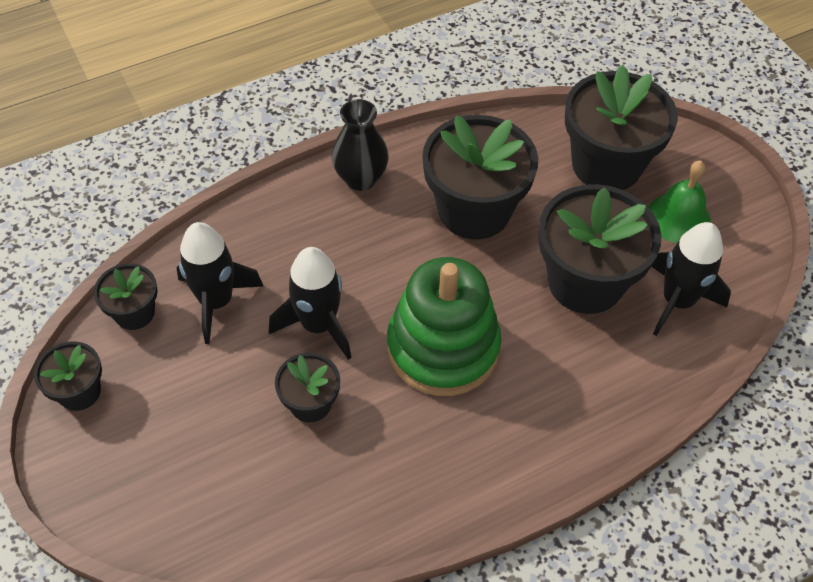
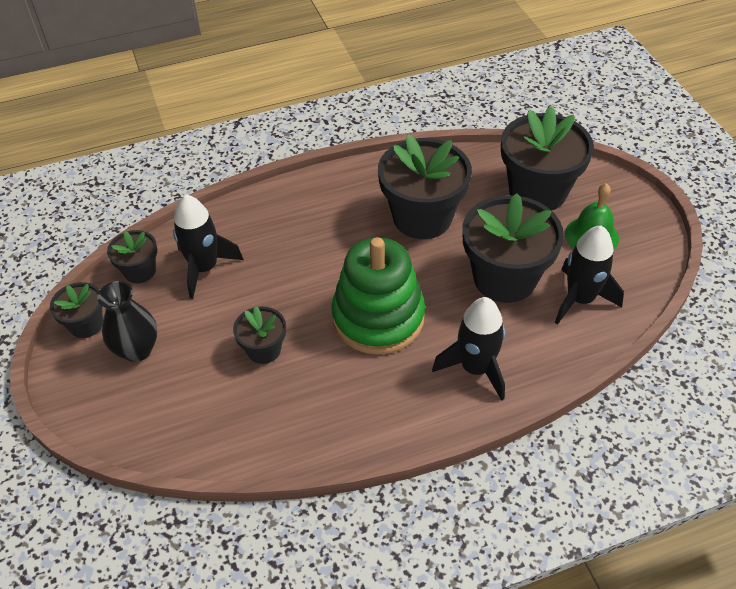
camera: 10 degrees right, 5 degrees down
(318, 325) = (281, 292): black rocket -> black rocket (475, 368)
(360, 178) = (335, 187): black vase -> black vase (137, 350)

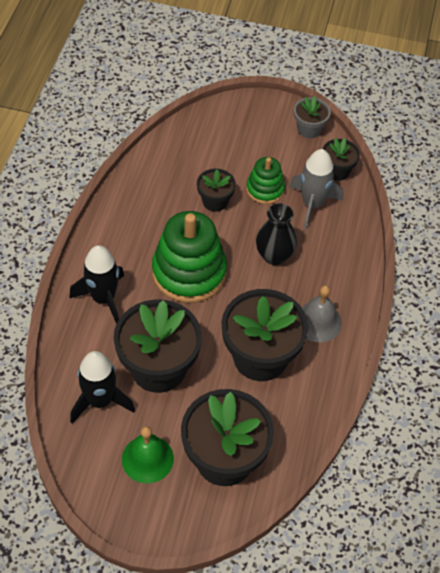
camera: 120 degrees right, 5 degrees up
(86, 324) = (309, 129): black flower pot -> grey flower pot
(137, 350) = (267, 144): black vase -> black vase (274, 256)
(204, 268) = (312, 204): black rocket -> grey rocket
(212, 316) = (265, 189): none -> green stacking toy
(348, 199) = (318, 322): none -> grey bell

